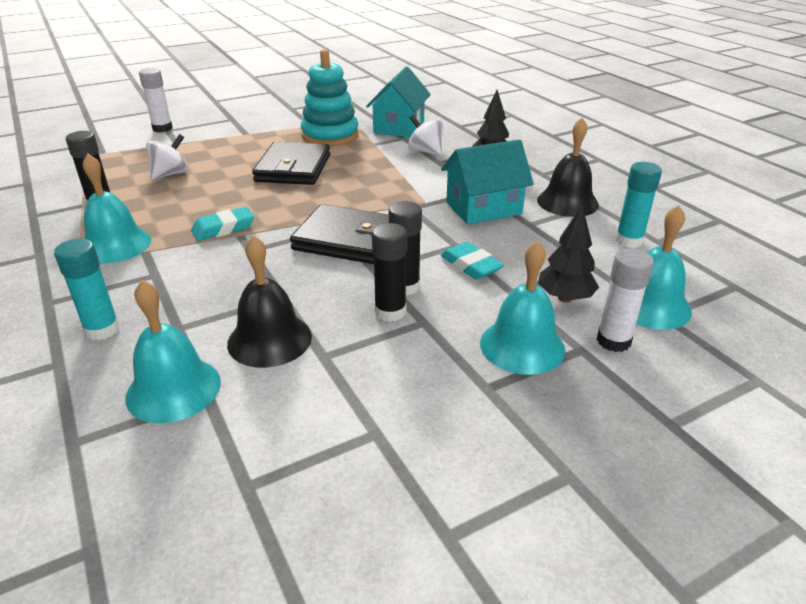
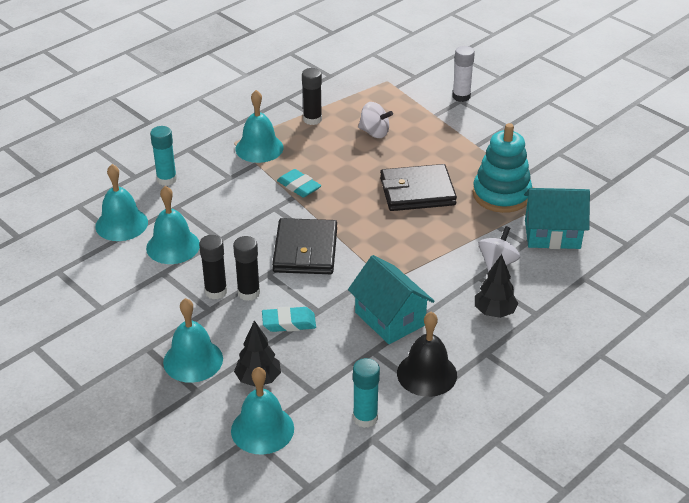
camera: 75 degrees right, 5 degrees up
(269, 339) = (173, 246): black bell -> turquoise bell
(471, 265) = (289, 323): turquoise eraser -> turquoise eraser turned 45 degrees clockwise
(613, 341) = (209, 407): white glue stick -> none

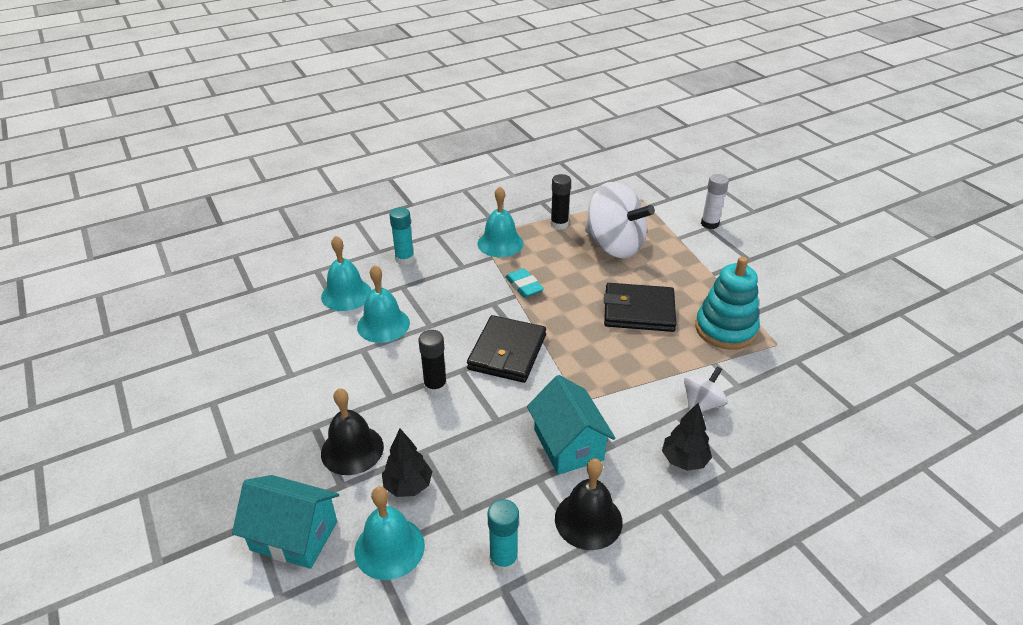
camera: 15 degrees right, 0 degrees up
(193, 360) = (352, 449): turquoise bell -> black bell
(216, 291) = (404, 379): black glue stick -> none
(289, 323) = (463, 428): turquoise eraser -> none
(374, 132) = (614, 245): white spinning top -> white spinning top, size x2.05
(552, 234) = (770, 382): turquoise house -> turquoise house (294, 536)

